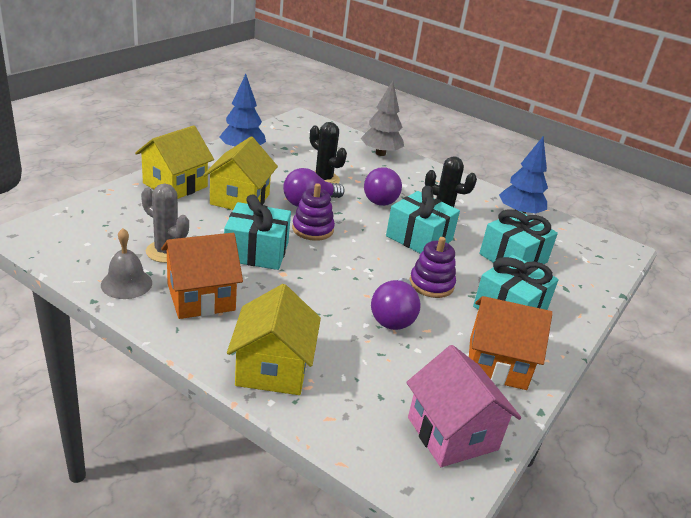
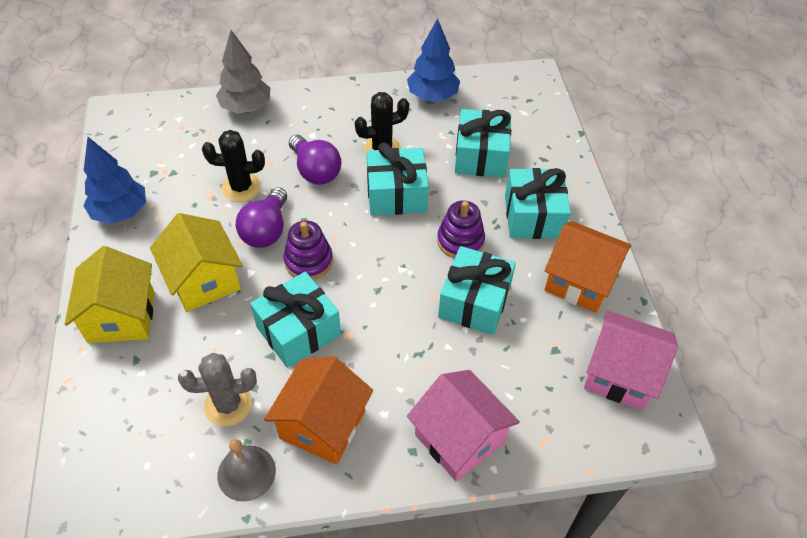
camera: 40 degrees left, 20 degrees up
(272, 369) = (459, 438): yellow house -> pink house
(393, 317) = (474, 302): purple light bulb -> turquoise gift
(497, 363) = (580, 281): orange house -> orange house turned 60 degrees clockwise

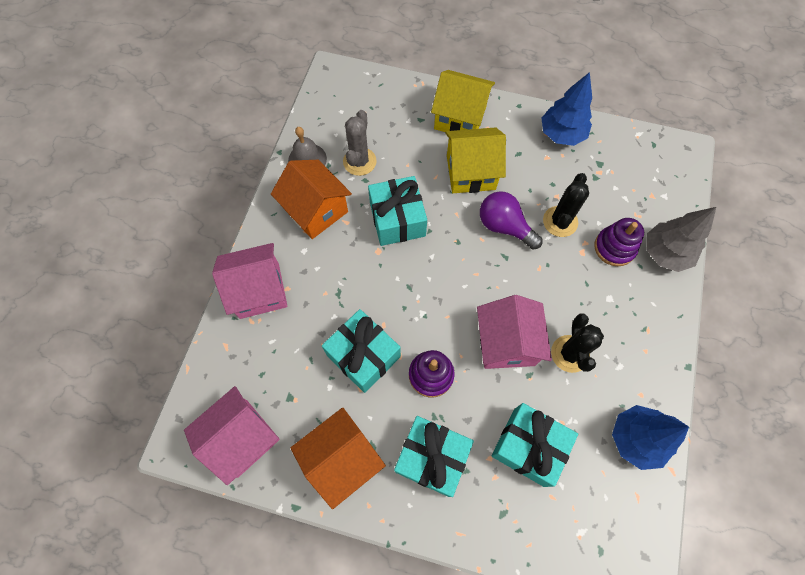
camera: 115 degrees right, 15 degrees up
(308, 261) = (459, 247): purple stacking toy -> purple stacking toy (614, 247)
(315, 171) = (560, 285): purple light bulb -> none
(396, 194) = (506, 343): turquoise gift -> pink house

